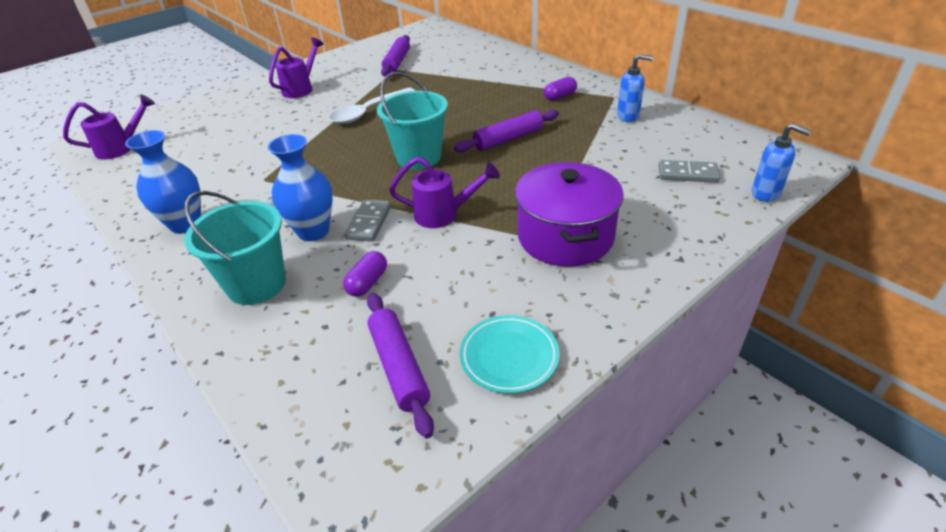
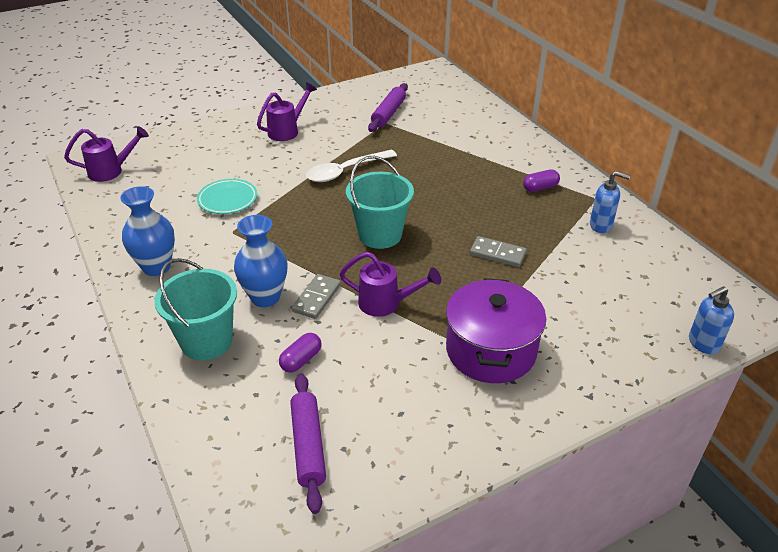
camera: 10 degrees right, 0 degrees up
(508, 139) = (472, 230): purple rolling pin -> none
(509, 357) = (403, 457): turquoise plate -> turquoise plate (227, 200)
(687, 174) = (634, 305): grey domino -> grey domino (497, 254)
(766, 194) = (703, 344): blue soap dispenser -> blue soap dispenser turned 105 degrees clockwise

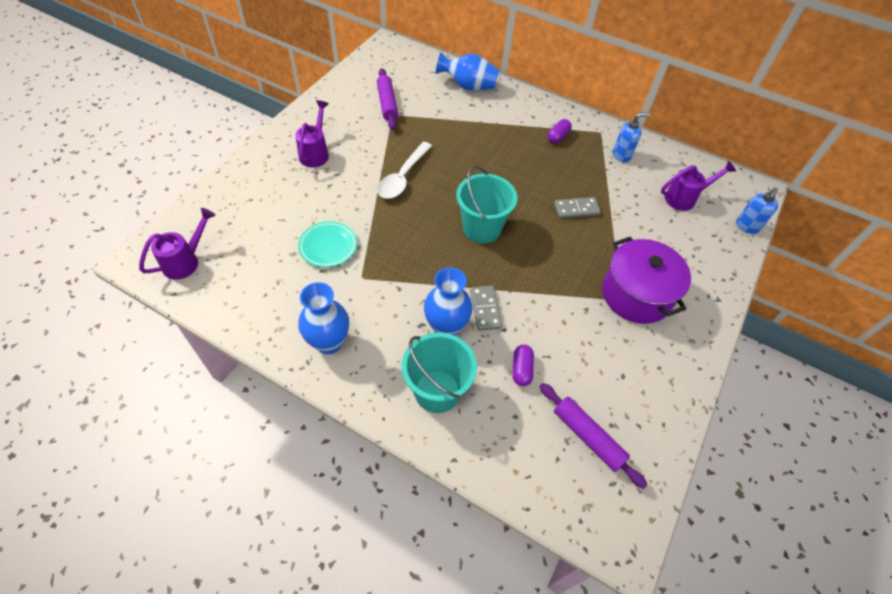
camera: 35 degrees left, 15 degrees up
(386, 304) = (538, 289): purple watering can -> purple watering can (685, 198)
(484, 121) = (468, 86): none -> blue vase

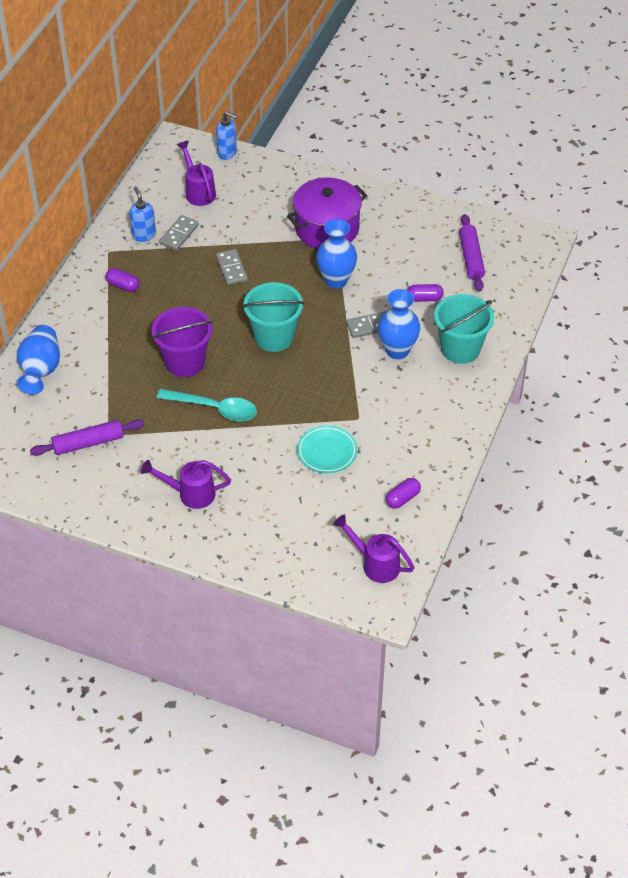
camera: 95 degrees left, 5 degrees down
(250, 296) = (402, 498): none -> purple capsule
(329, 342) = (436, 428): blue vase -> blue vase (336, 280)
(402, 177) = (214, 409): white spoon -> turquoise spoon
(461, 165) = (185, 362): none -> purple bucket
(588, 437) = (471, 258): purple rolling pin -> purple rolling pin turned 45 degrees counterclockwise
(623, 178) = (179, 234): none -> grey domino

